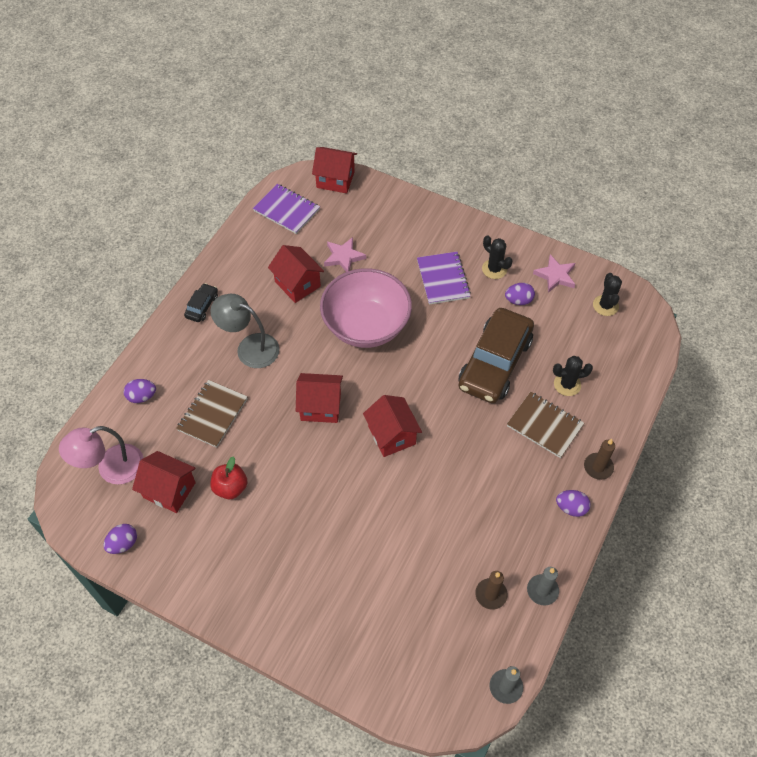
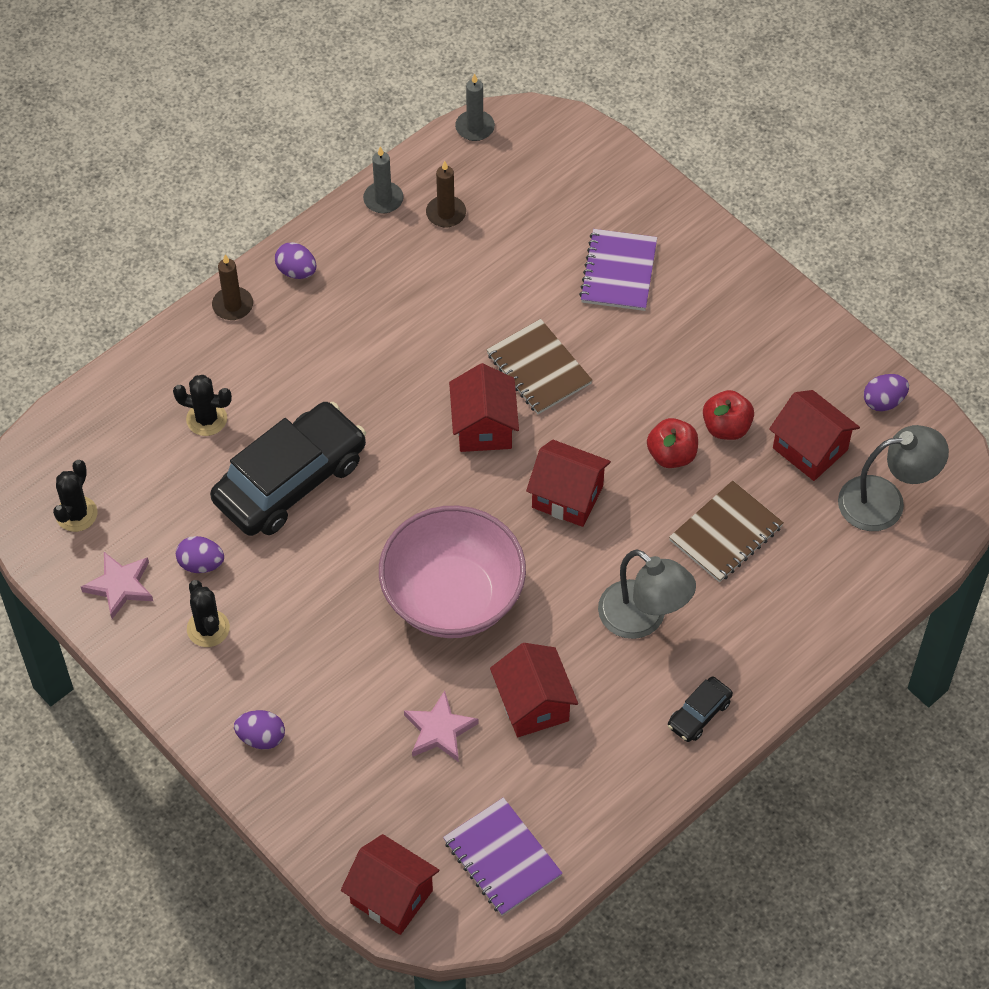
camera: 160 degrees left, 0 degrees up
(111, 468) = (885, 501): pink lamp -> grey lamp
(142, 396) = (824, 592): purple egg -> purple egg (261, 737)
(262, 456) = (671, 455): none -> red apple
(443, 279) = (298, 637): purple notebook -> purple notebook (618, 272)
(495, 363) = (290, 480): brown car -> black car
(544, 425) = (270, 376): brown notebook -> brown notebook (539, 369)

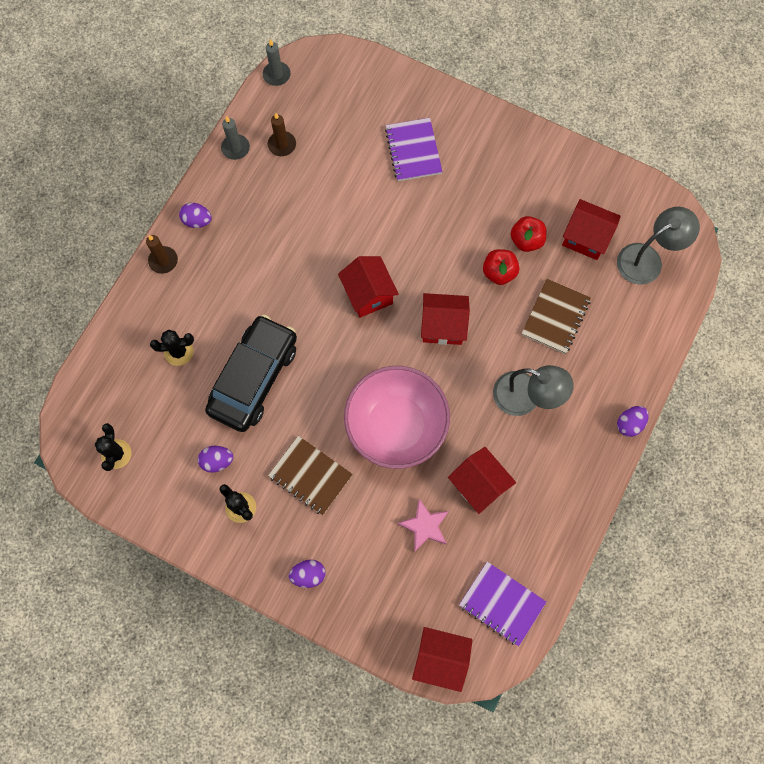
camera: 20 degrees left, 15 degrees up
(120, 586) = (168, 497): pink star -> none
(539, 369) = (388, 239): brown notebook -> brown notebook (310, 476)
(699, 714) = (588, 453): black car -> none
(883, 401) = (619, 188): purple egg -> purple egg (629, 424)

